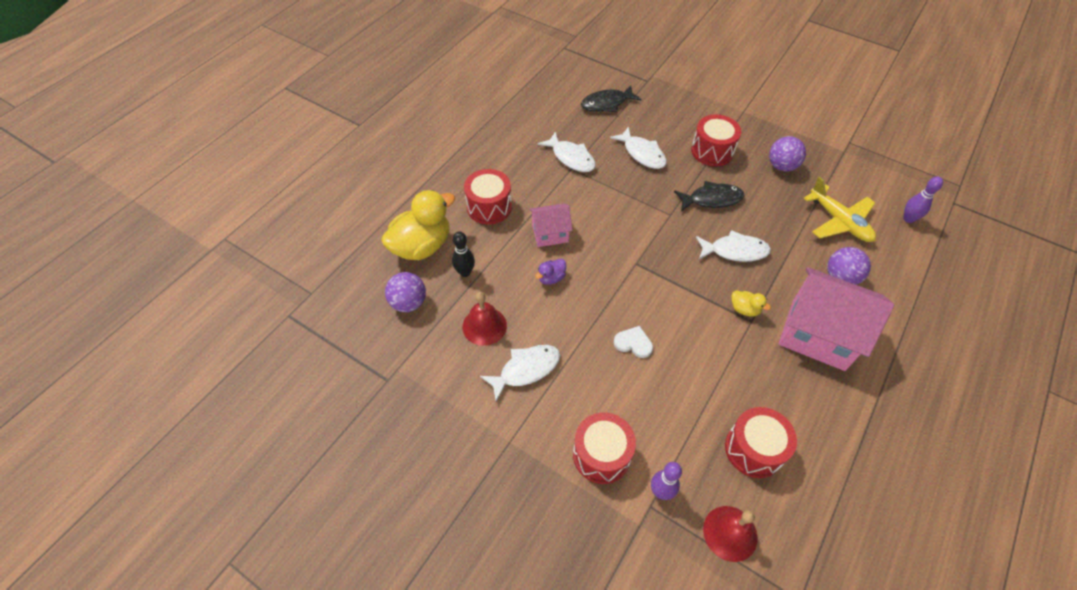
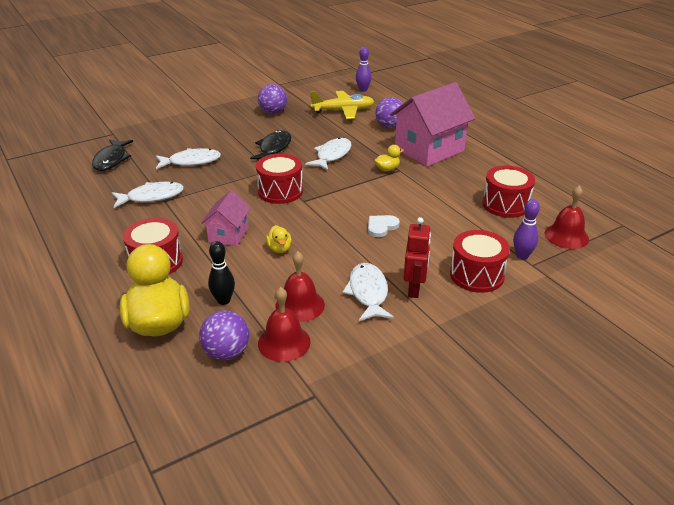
camera: 65 degrees left, 20 degrees down
(435, 334) = (284, 342): none -> red bell
(551, 278) = (279, 249): purple duck -> yellow duck
(551, 405) = (414, 289): none -> red robot
(712, 151) = (226, 132): red drum -> red drum (280, 191)

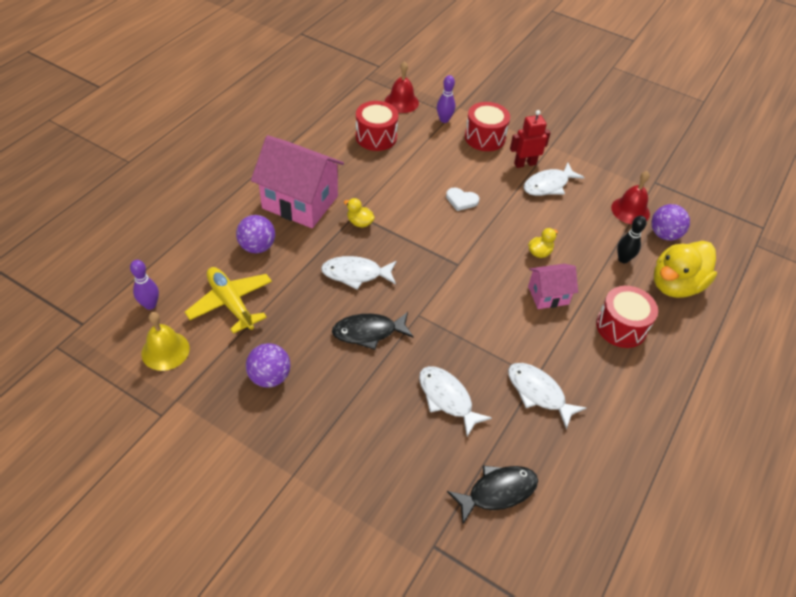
camera: 120 degrees left, 15 degrees up
(280, 191) = (454, 288): red drum -> none
(300, 305) = (591, 215): red bell -> none
(323, 89) = (165, 351): none -> yellow bell

